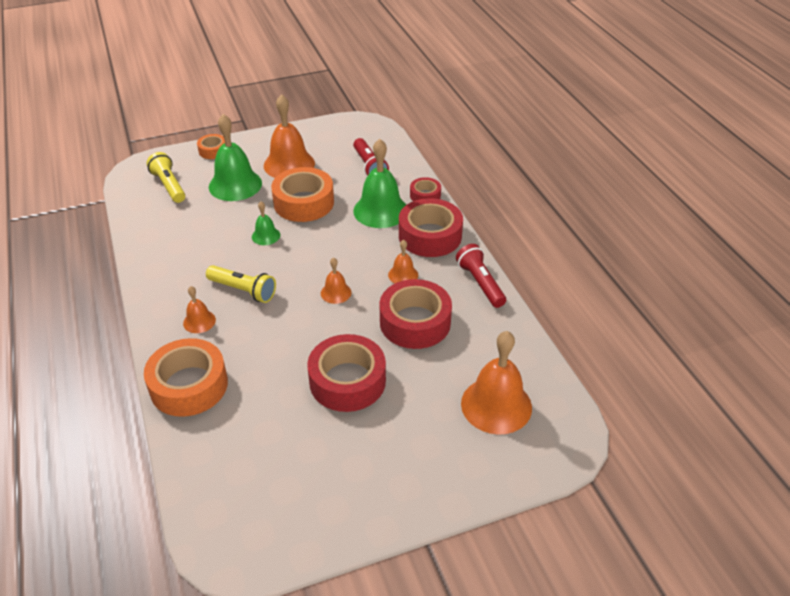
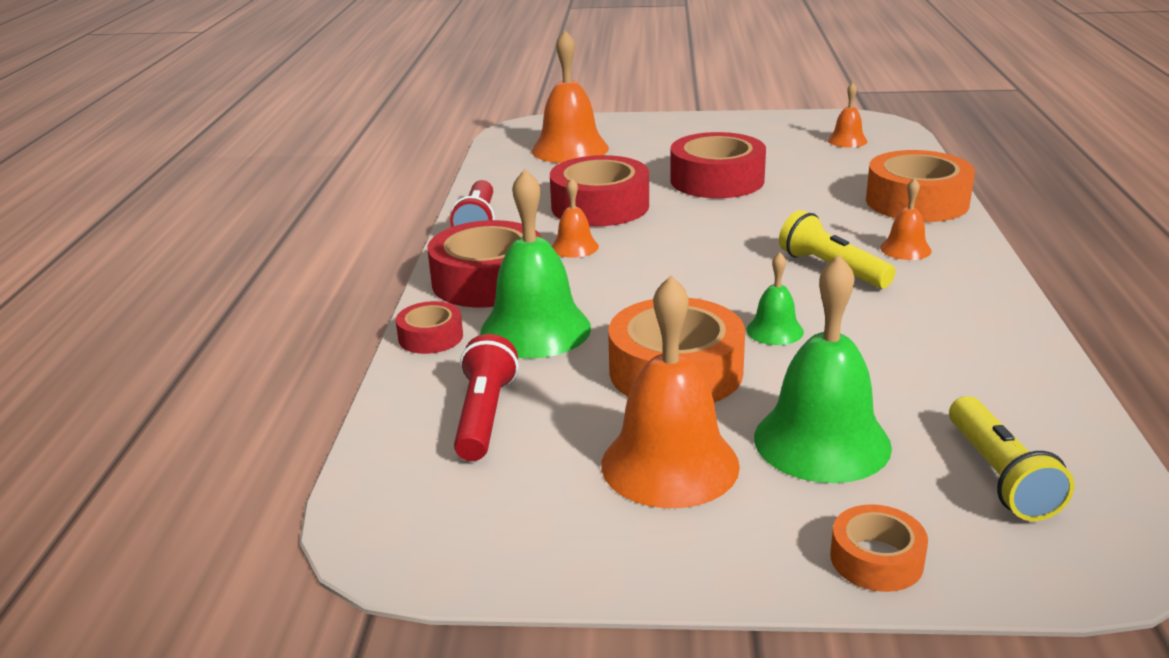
camera: 155 degrees left, 15 degrees down
(336, 292) = (687, 245): orange bell -> orange bell (847, 140)

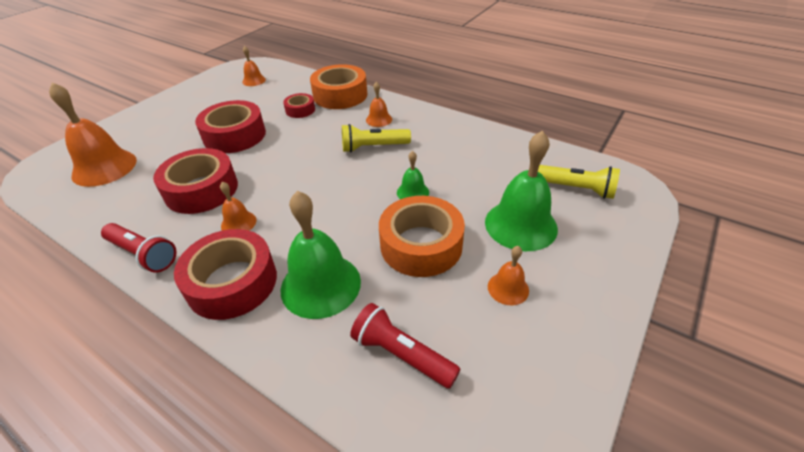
camera: 60 degrees left, 15 degrees up
(430, 337) = (275, 346): red tape -> red tape (300, 110)
(670, 464) = (508, 288): orange bell -> orange bell, size x0.50
(876, 559) = (618, 253): orange tape -> none

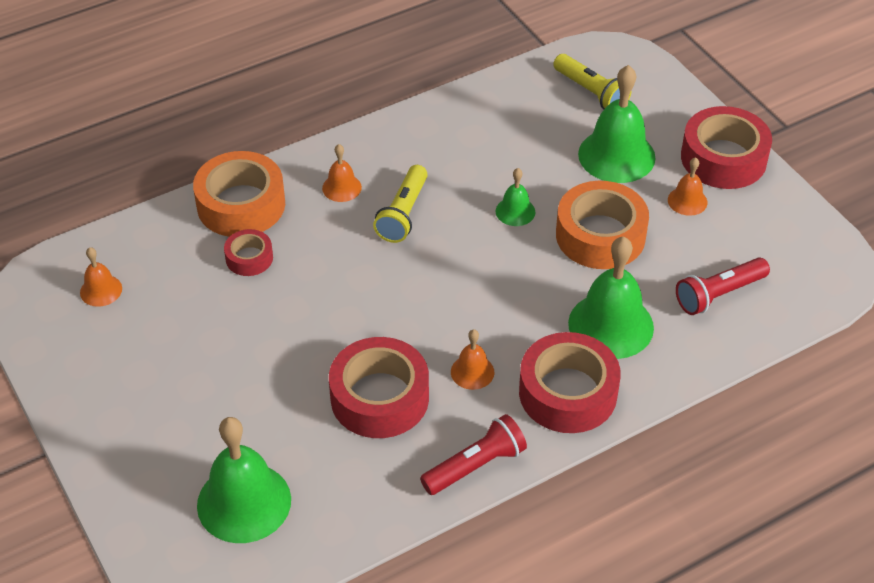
camera: 65 degrees left, 5 degrees up
(104, 167) = (244, 502): orange bell -> green bell
(234, 135) = (265, 343): red tape -> red tape (723, 158)
(576, 189) = (591, 92): yellow flashlight -> yellow flashlight turned 90 degrees clockwise

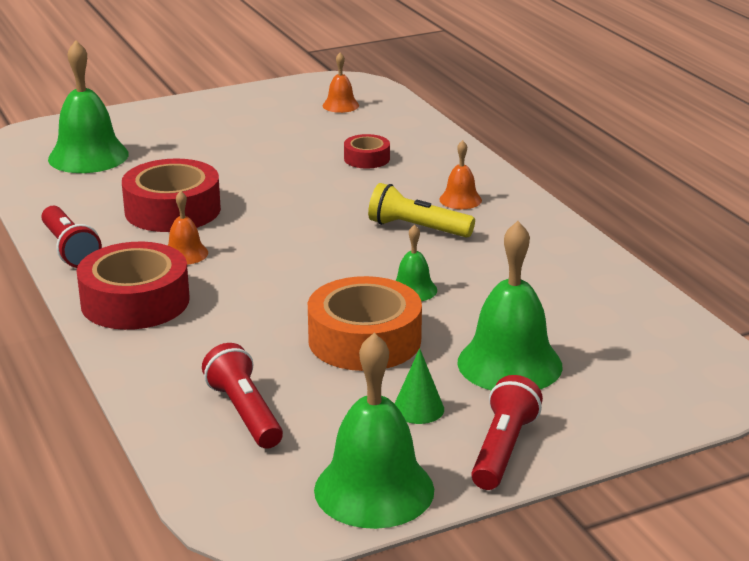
camera: 95 degrees right, 20 degrees down
(241, 205) = (439, 155): orange tape -> none
(591, 92) = (637, 356): yellow flashlight -> none
(611, 325) = (220, 334): green bell -> green bell (374, 489)
(687, 201) = (418, 409): orange bell -> green cone
(723, 158) = (503, 449): red tape -> red flashlight

